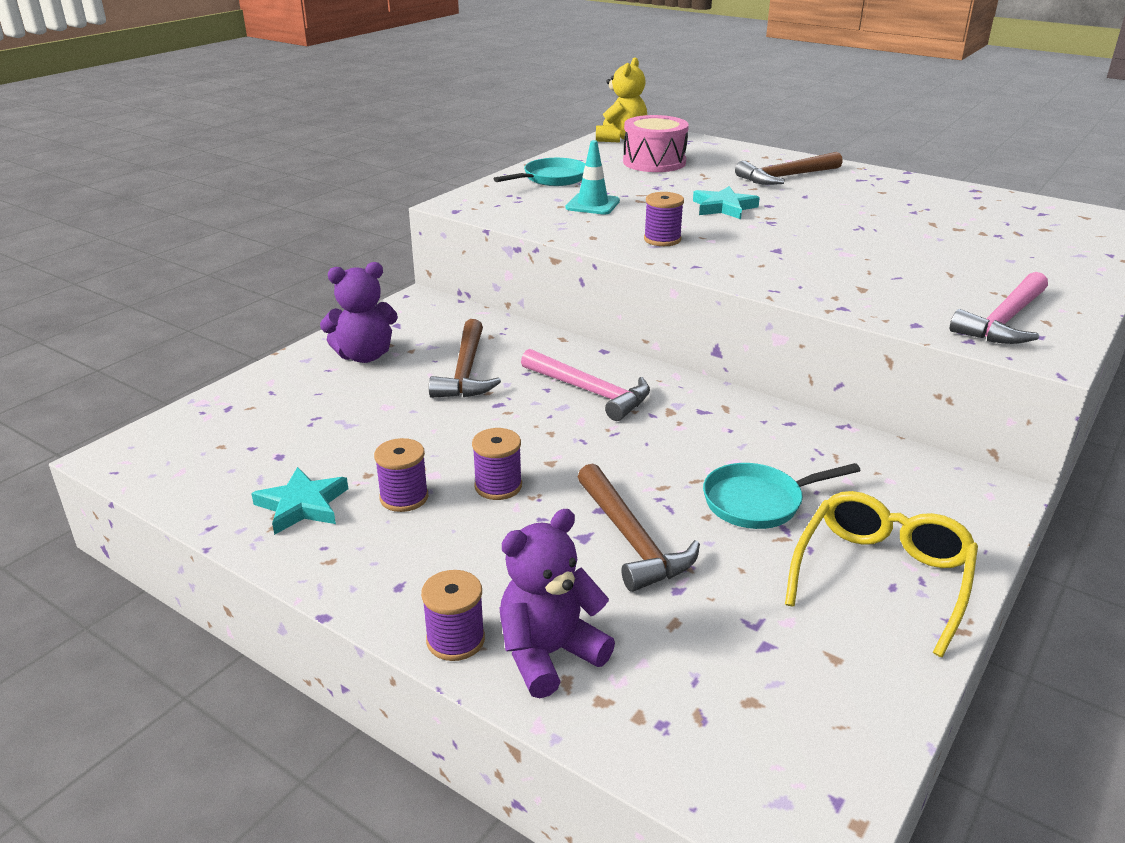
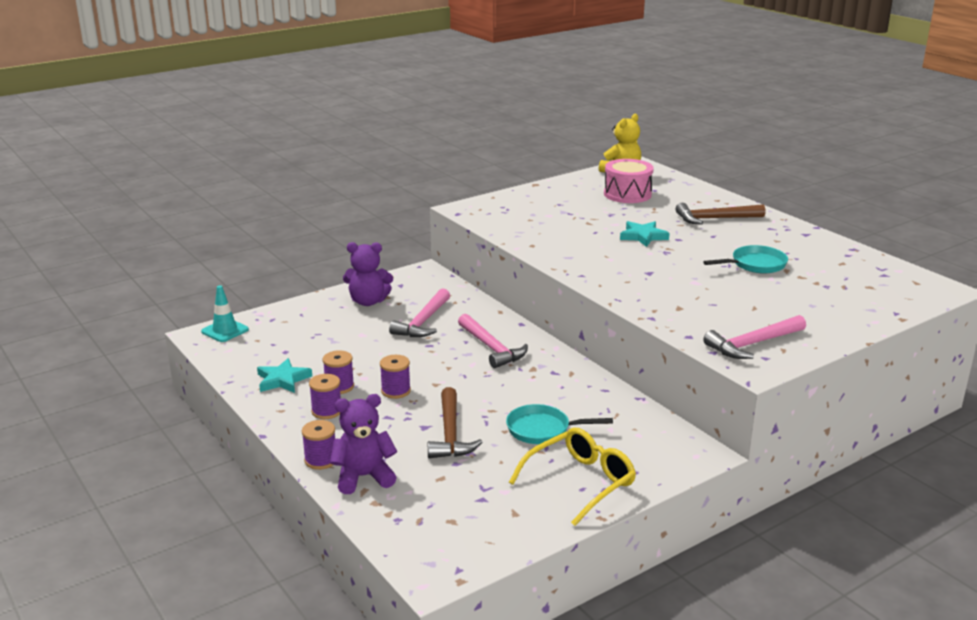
camera: 20 degrees right, 5 degrees down
(466, 372) = (423, 322): brown hammer -> pink hammer
(552, 179) = (542, 198): turquoise pan -> turquoise pan (755, 265)
(592, 204) = (552, 222): turquoise traffic cone -> turquoise traffic cone (225, 330)
(662, 239) = (577, 254): purple spool -> purple spool (326, 411)

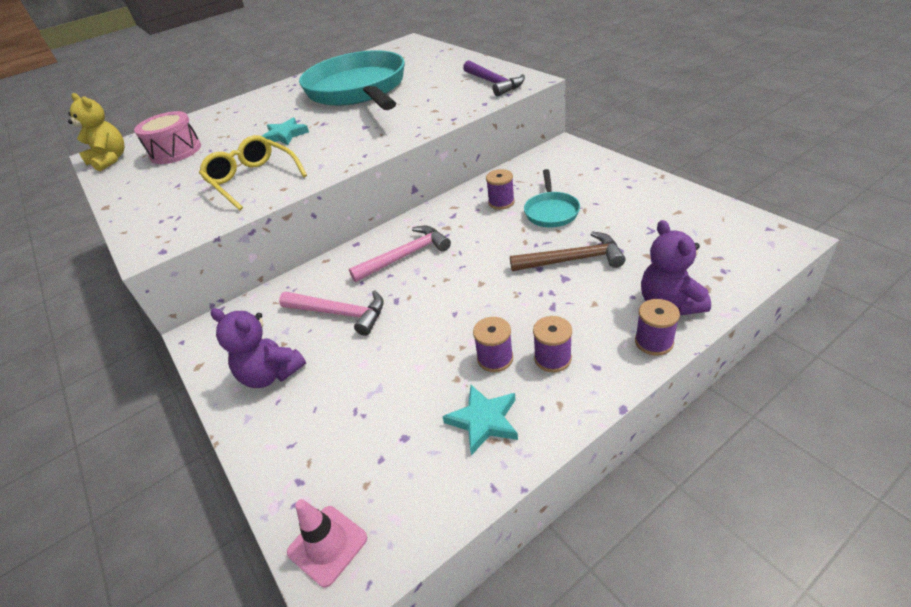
camera: 85 degrees left, 15 degrees up
(225, 330) = (327, 545): turquoise traffic cone -> pink traffic cone
(368, 301) = (271, 374): purple teddy bear -> purple teddy bear turned 120 degrees clockwise
(396, 391) = (499, 309): purple spool -> purple spool (501, 202)
(580, 482) = (621, 187): yellow glasses -> yellow glasses (252, 179)
(715, 219) = (260, 110): brown hammer -> none
(753, 344) = (494, 83): pink hammer -> purple hammer
(755, 265) = (358, 90): turquoise pan -> turquoise pan, size x2.43

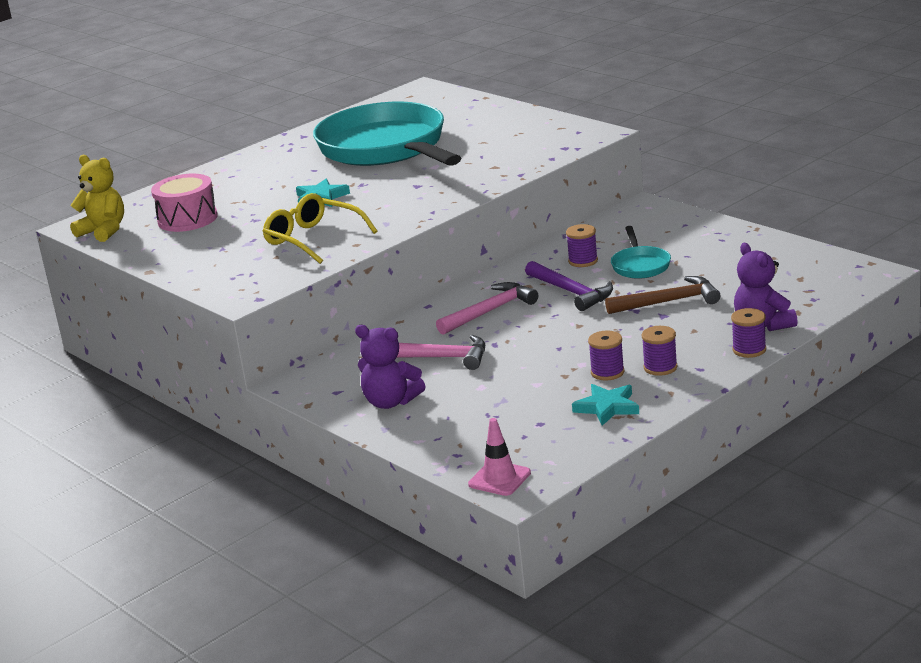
camera: 10 degrees left, 15 degrees down
(494, 83) = (556, 137): purple hammer -> purple hammer (571, 292)

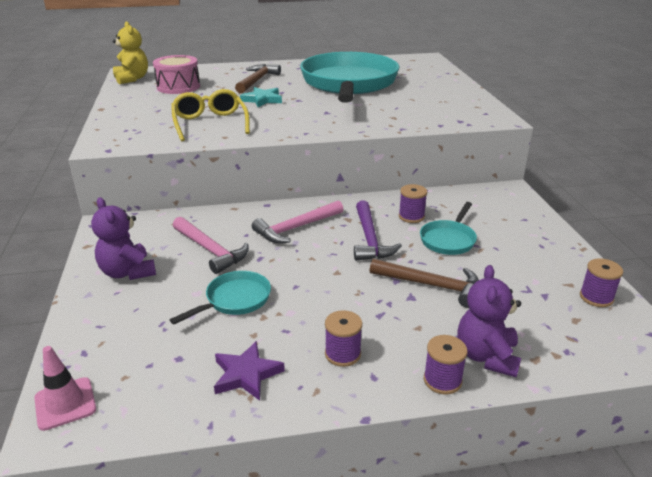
camera: 30 degrees right, 5 degrees up
(270, 180) = (257, 80): none -> brown hammer
(490, 311) = (296, 228): pink hammer -> pink hammer turned 150 degrees clockwise
(523, 376) = (235, 300): none -> turquoise pan
(607, 372) = (296, 333): purple spool -> purple spool (596, 297)
(607, 407) = (246, 374): turquoise star -> purple star

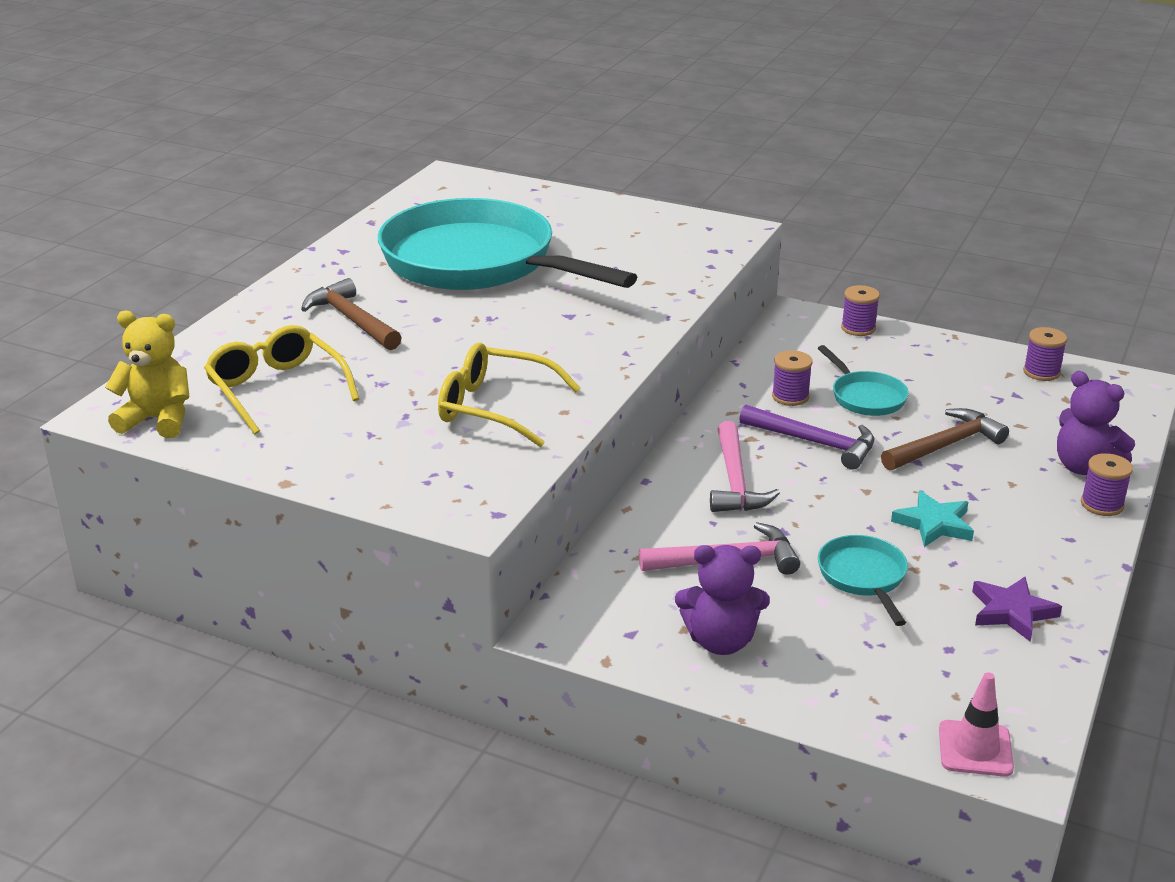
camera: 55 degrees left, 0 degrees up
(178, 87) = (277, 389): pink drum -> yellow glasses
(262, 100) = (450, 342): turquoise star -> turquoise star (934, 524)
(342, 354) = (1022, 542): purple spool -> purple spool (858, 328)

